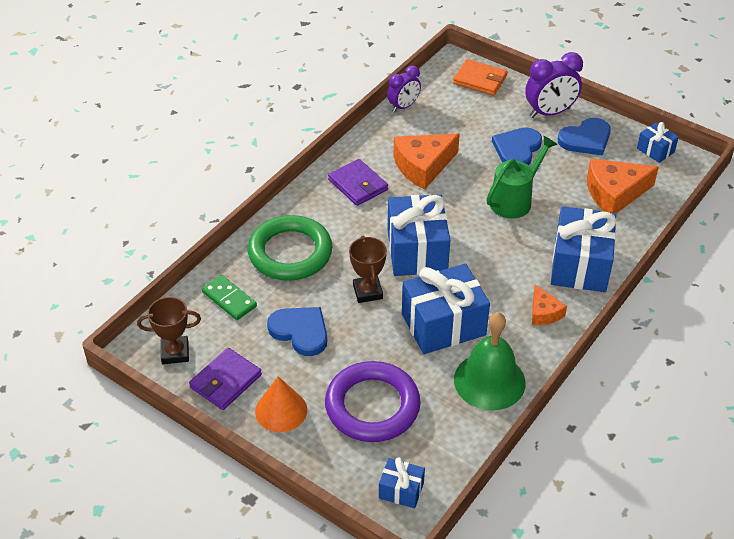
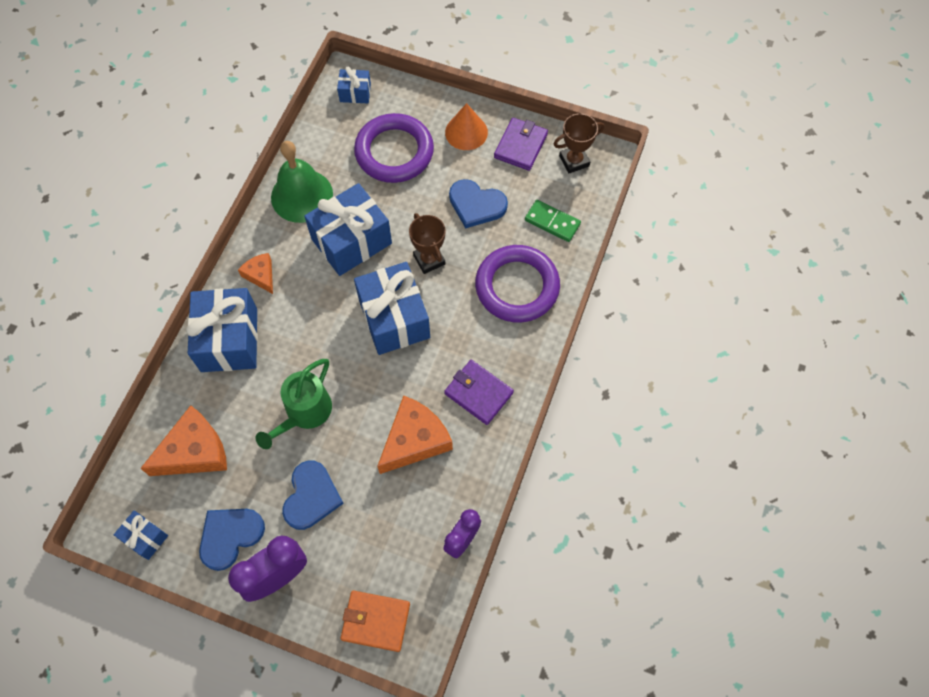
camera: 165 degrees right, 20 degrees up
(290, 253) = (517, 287): green ring -> purple ring

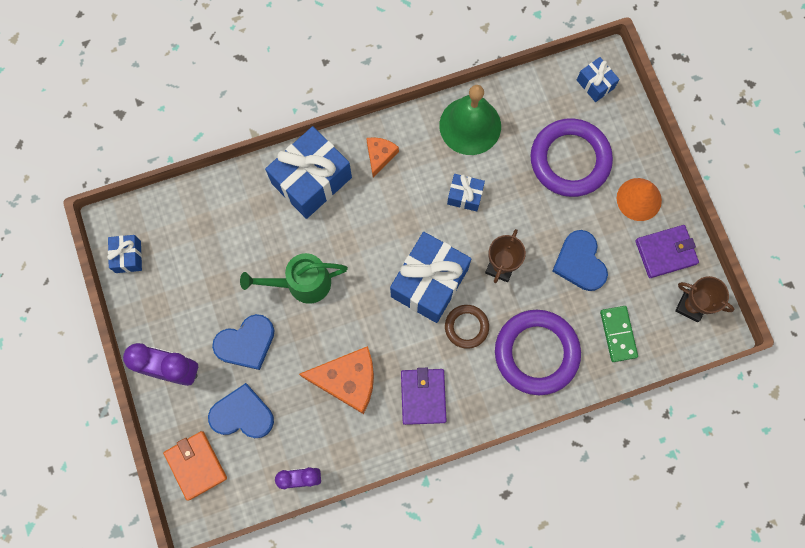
camera: 50 degrees right, 10 degrees up
(194, 451) = (212, 233): orange cheese -> none
(230, 536) = (174, 312): blue heart -> blue heart (242, 414)
(351, 241) = (465, 196): blue gift -> blue gift, size x0.49
(453, 319) = (466, 327): none -> brown ring

